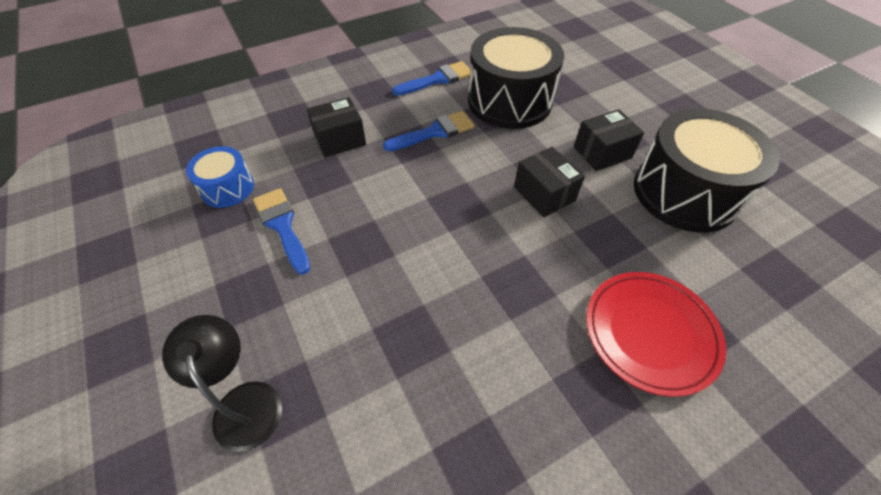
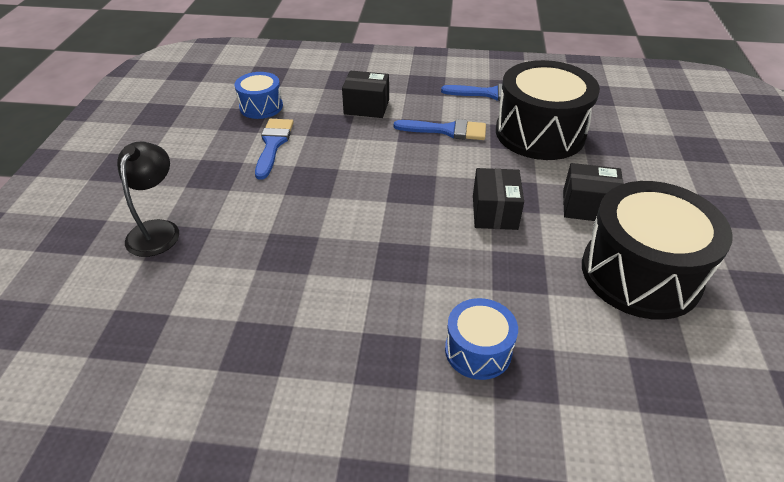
camera: 35 degrees right, 10 degrees down
(650, 333) = (478, 350): red plate -> blue drum

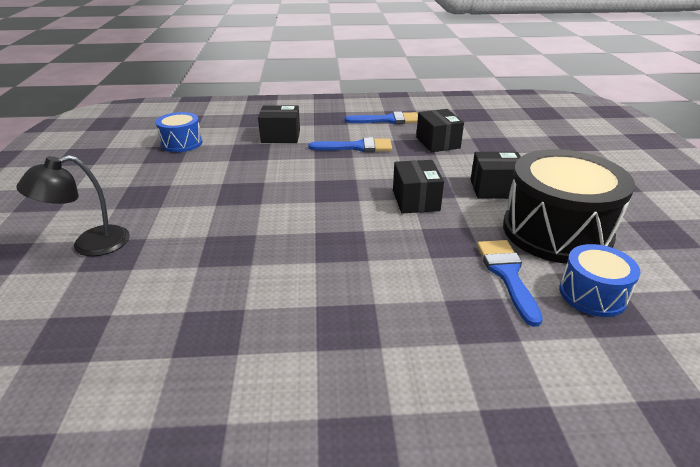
camera: 10 degrees left, 10 degrees down
(157, 230) = (89, 245): black lamp -> black lamp turned 120 degrees counterclockwise
(273, 144) = (198, 169): blue brush -> blue brush (507, 275)
(478, 350) = (432, 307): blue drum -> blue drum (592, 294)
(540, 133) = (438, 143): black drum -> black box

